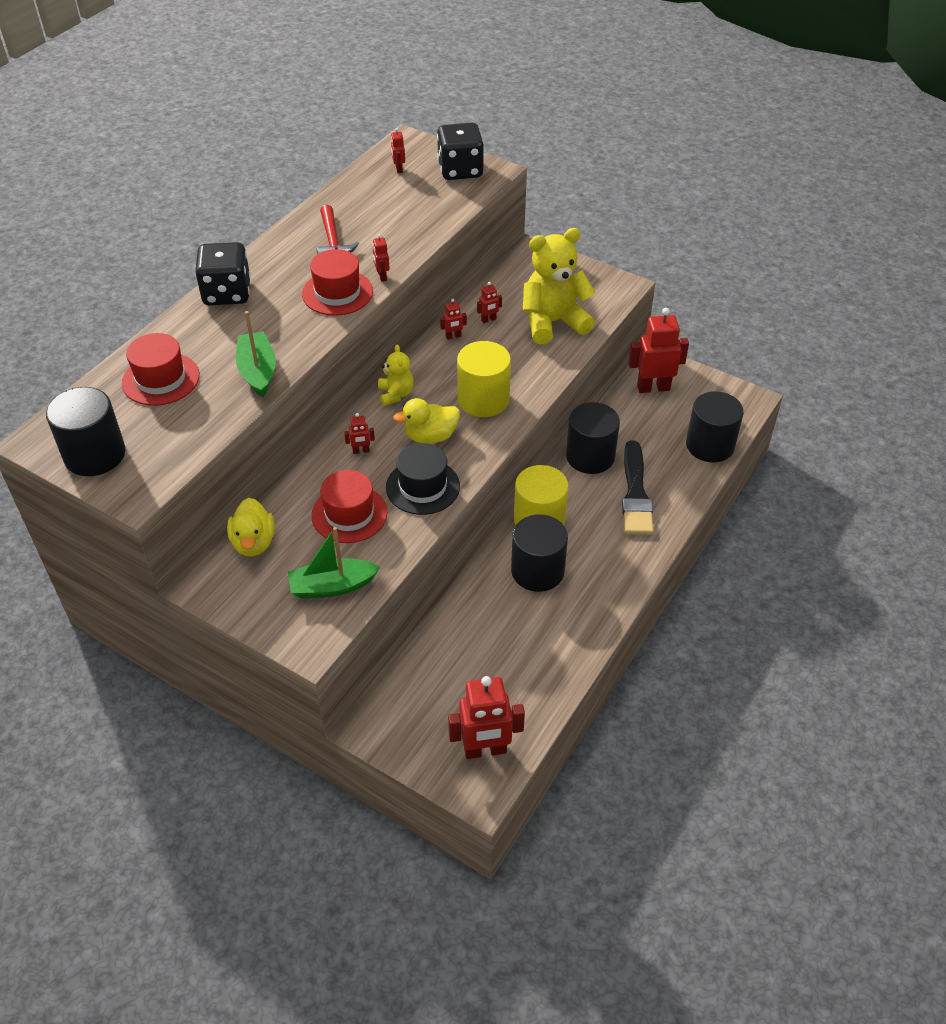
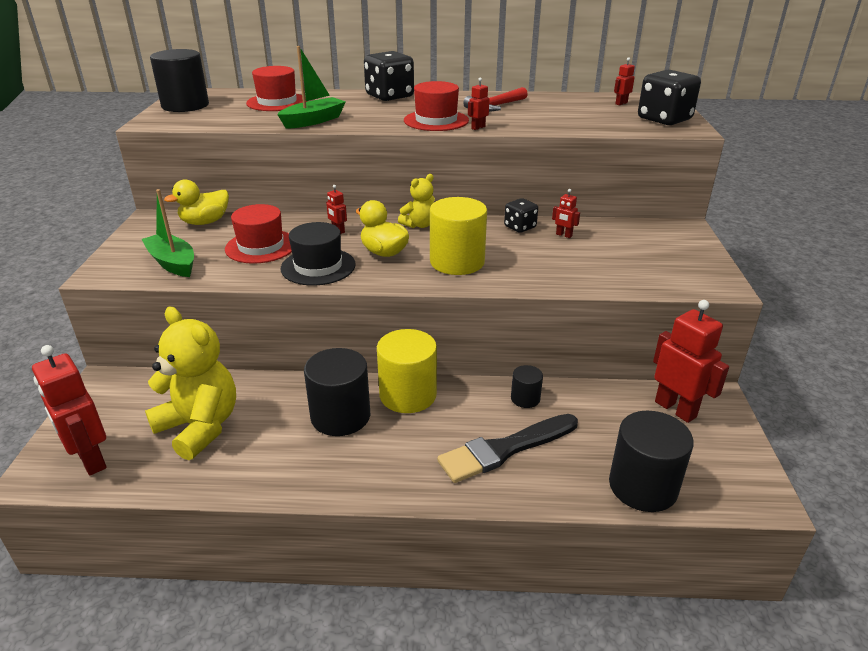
camera: 60 degrees right, 15 degrees down
(453, 336) = (520, 227): red robot -> black dice
(553, 322) = (607, 265): yellow teddy bear -> yellow teddy bear (200, 427)
(590, 456) = (525, 398): black cylinder -> black cylinder, size x0.51

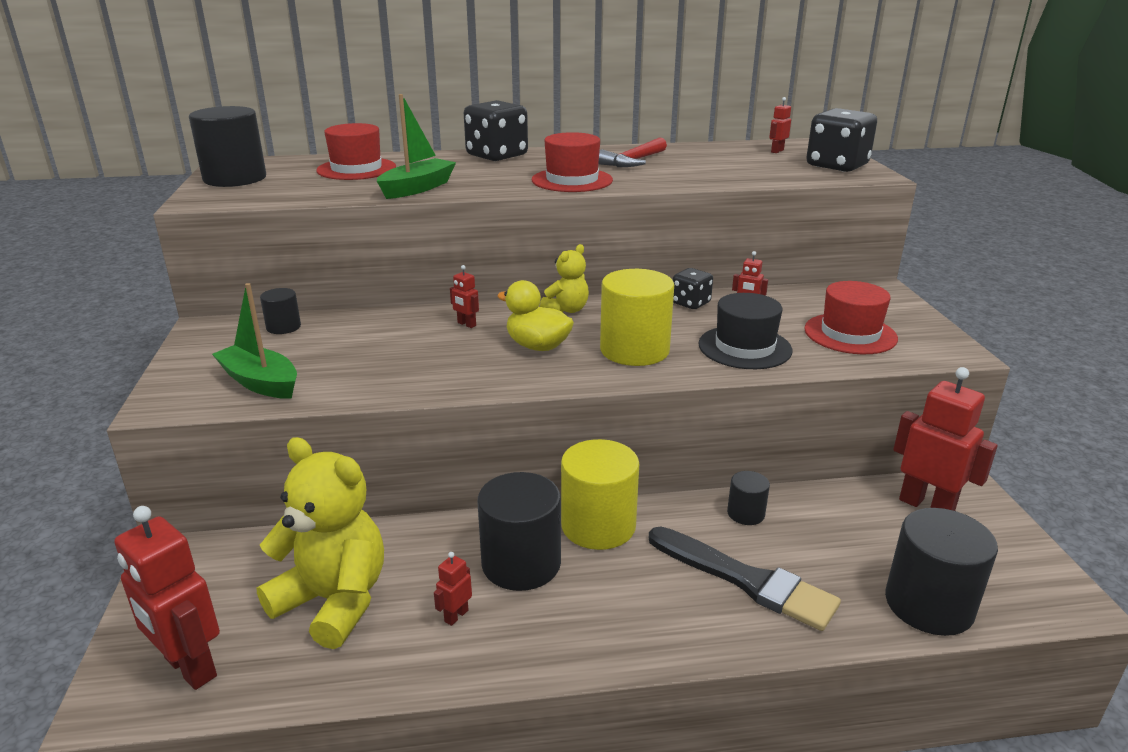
camera: 10 degrees left, 5 degrees down
(205, 222) = (283, 327): yellow duck -> black cylinder
(261, 246) = (373, 351): red hat -> red hat (850, 334)
(318, 266) = (460, 370): black hat -> black hat (744, 347)
(478, 127) = (628, 185): red robot -> red robot (456, 616)
(504, 449) = (746, 580): black brush -> black brush turned 105 degrees counterclockwise

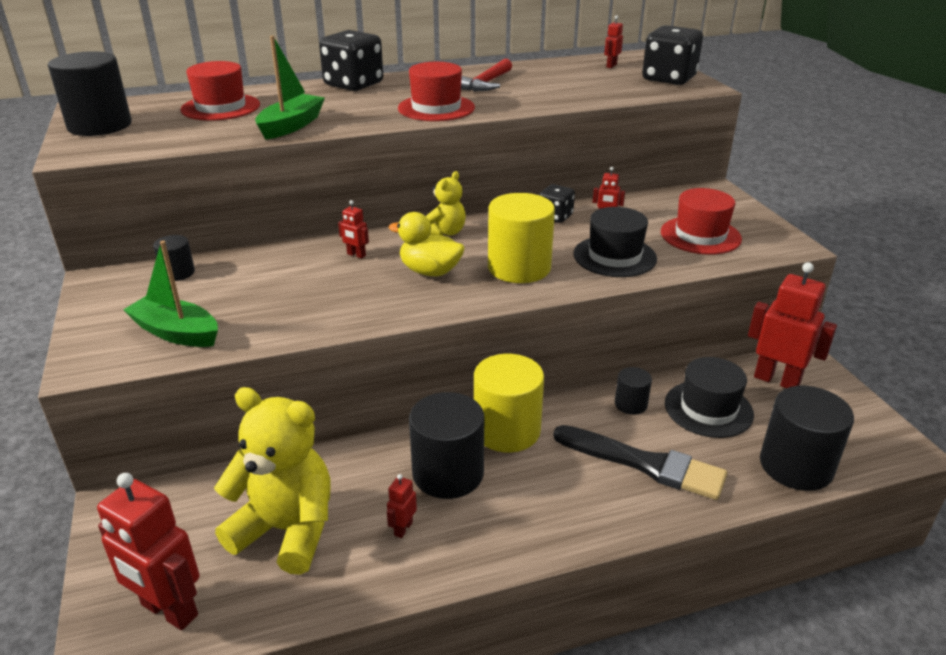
camera: 10 degrees left, 5 degrees up
(836, 528) = (708, 409): none -> black hat

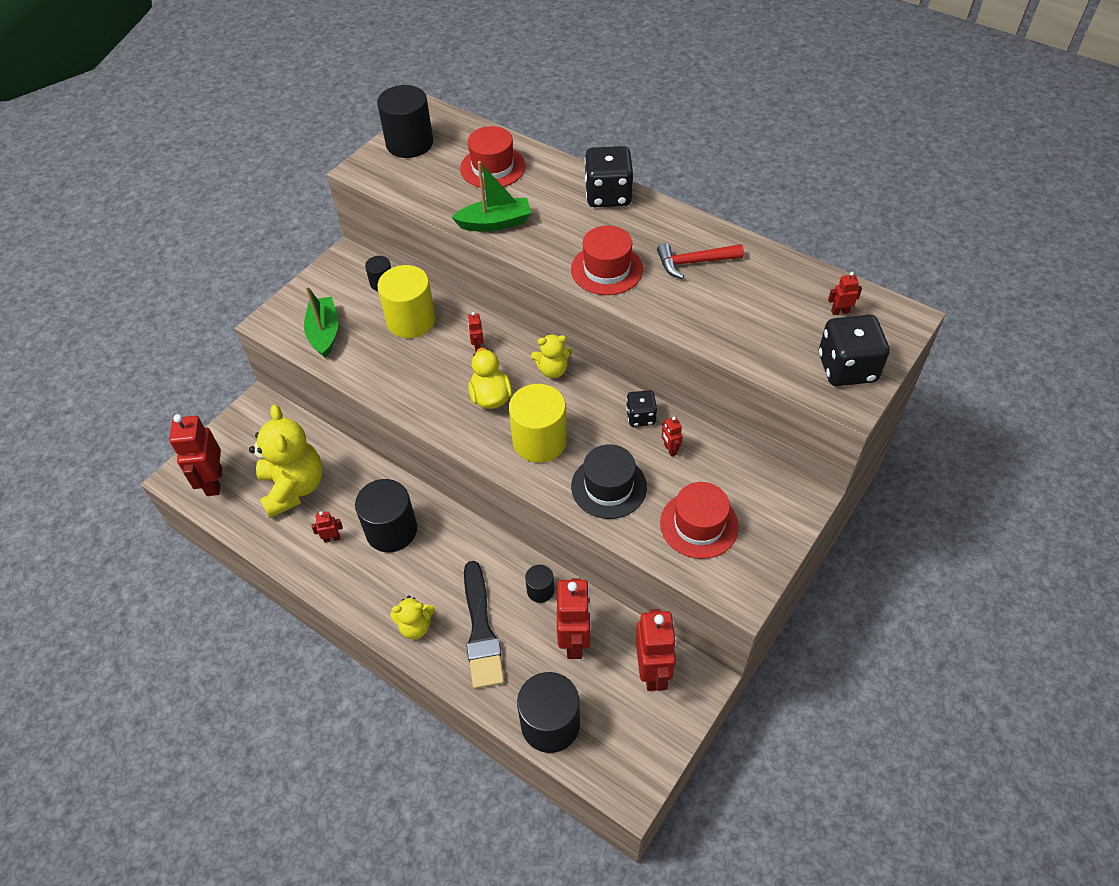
camera: 55 degrees right, 20 degrees up
(507, 430) = (454, 535): yellow cylinder -> yellow cylinder (411, 320)
(597, 511) = (415, 626): none -> yellow teddy bear
(708, 409) = (575, 641): black hat -> red robot

